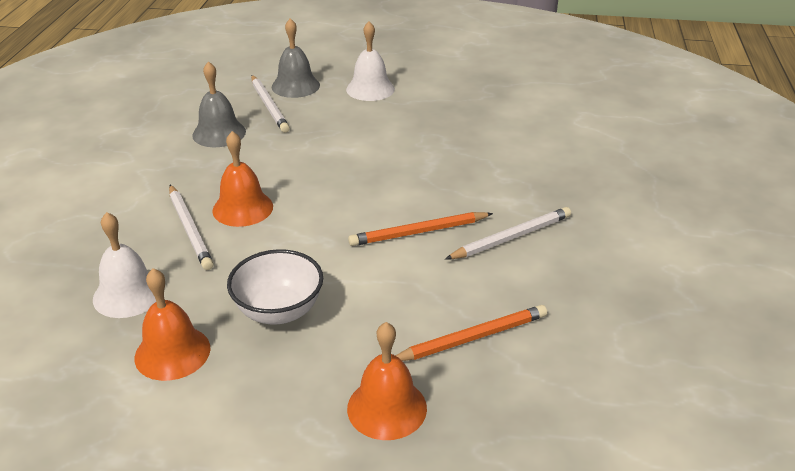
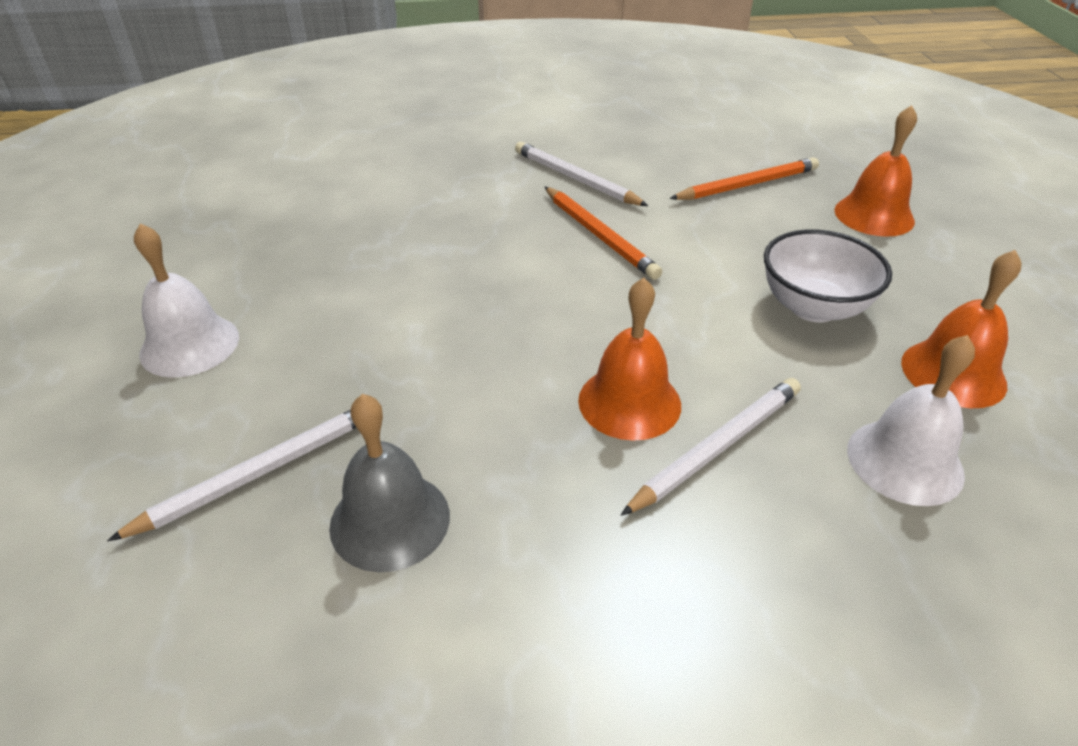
camera: 105 degrees left, 5 degrees up
(295, 86) = (162, 455): grey bell -> none
(472, 338) = (747, 185): orange pencil -> orange pencil turned 105 degrees clockwise

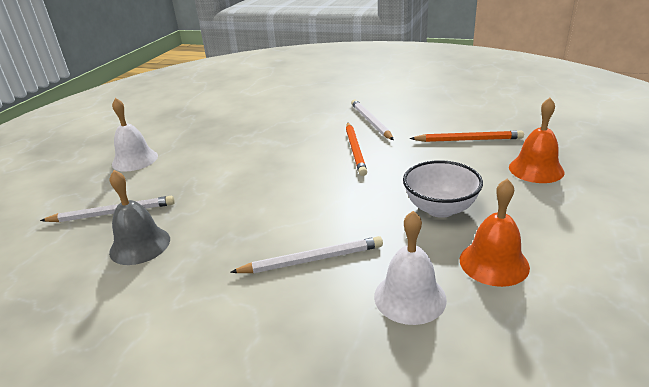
camera: 30 degrees right, 10 degrees down
(629, 402) = (290, 228): orange bell -> none

